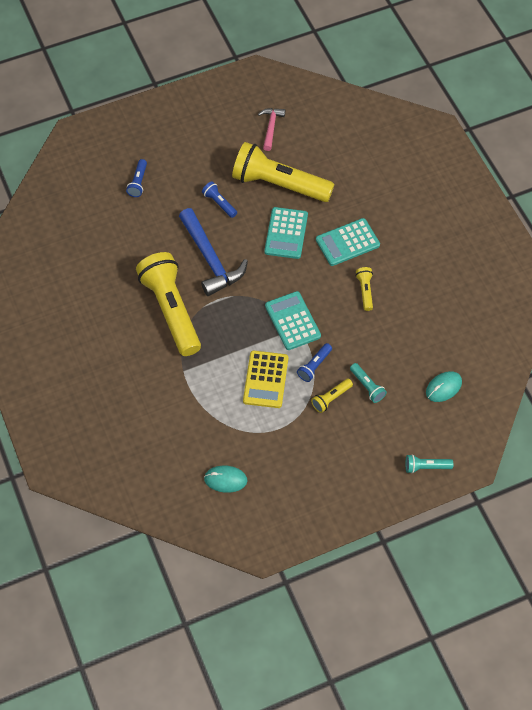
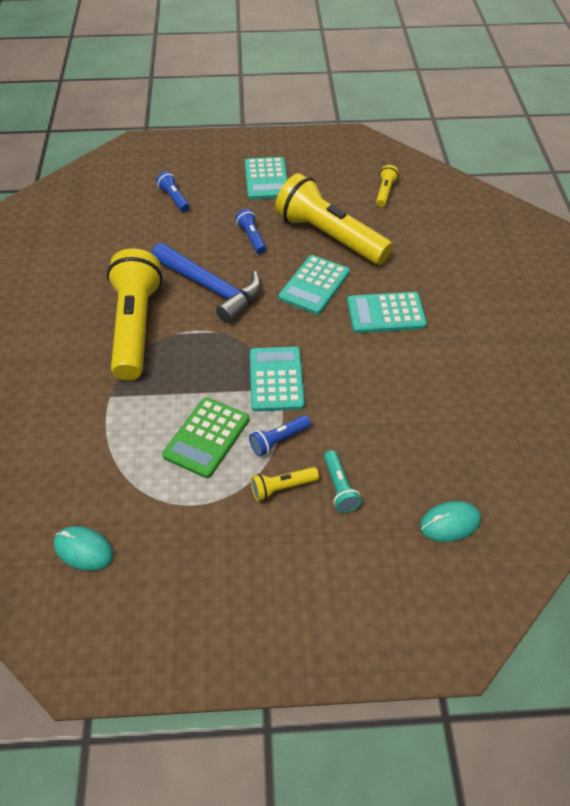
camera: 20 degrees right, 10 degrees down
(138, 182) = (174, 198): blue flashlight -> blue flashlight turned 120 degrees clockwise
(204, 140) = (266, 179): none -> turquoise calculator
(210, 259) = (211, 288): blue hammer -> blue hammer turned 45 degrees counterclockwise
(266, 379) = (207, 437): yellow calculator -> green calculator
(271, 127) = (346, 184): pink hammer -> none
(365, 291) = (385, 372): yellow flashlight -> yellow flashlight (385, 192)
(426, 467) = (381, 631): turquoise flashlight -> none

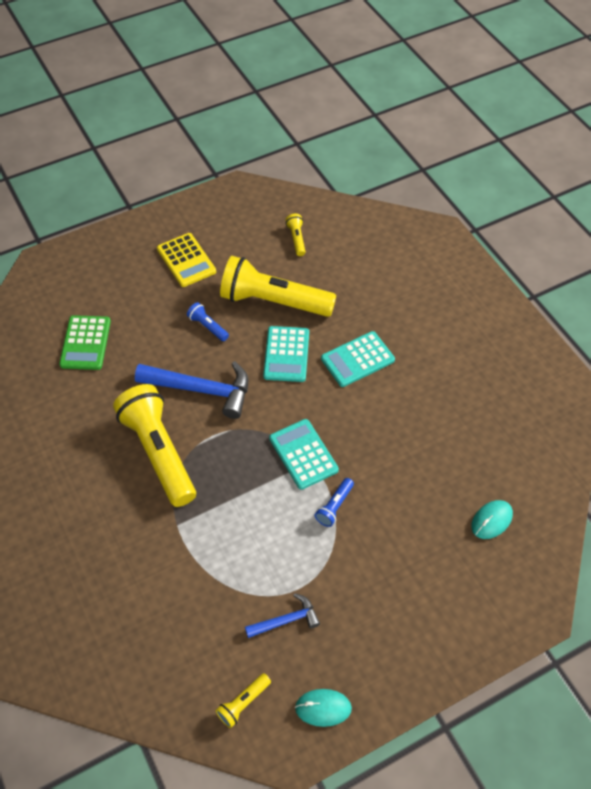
camera: 25 degrees left, 5 degrees up
(83, 550) = (238, 661): turquoise mouse -> turquoise mouse (323, 708)
(159, 531) = (286, 620): none -> blue hammer
(174, 198) = (114, 310): blue flashlight -> none
(207, 437) = (277, 528): green calculator -> green calculator (85, 343)
(266, 179) = (186, 260): turquoise calculator -> yellow calculator
(282, 488) = (359, 545): yellow flashlight -> yellow flashlight (243, 703)
(339, 487) = (400, 526): turquoise flashlight -> none

